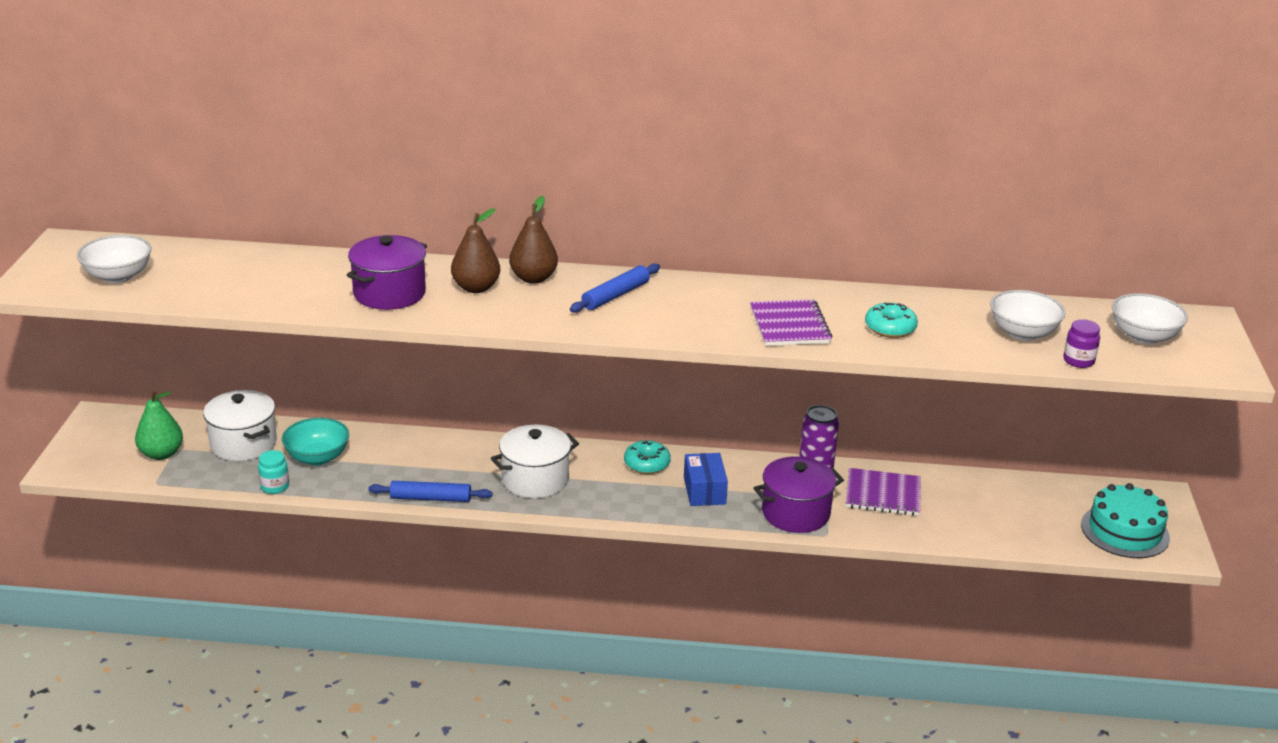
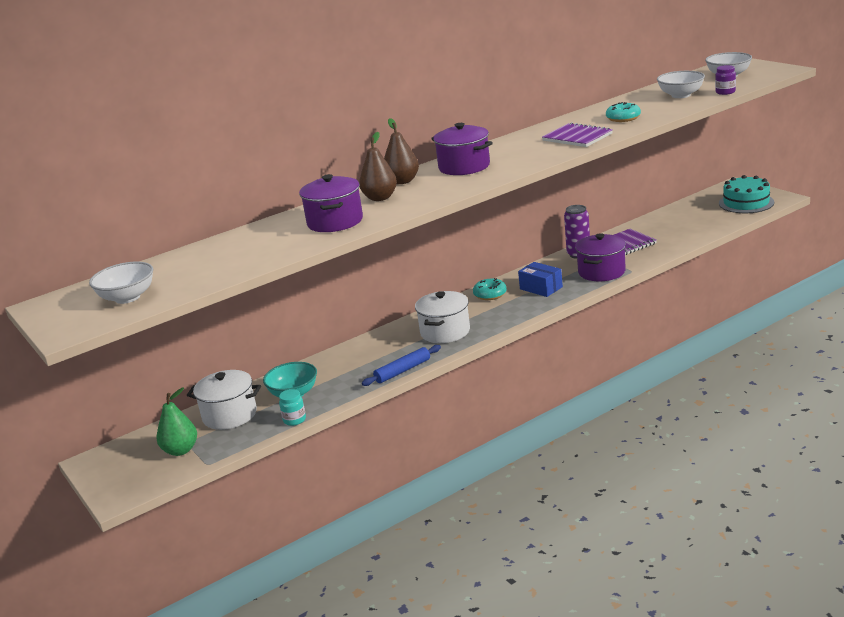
camera: 35 degrees left, 5 degrees down
(615, 295) = (464, 167): blue rolling pin -> purple pot

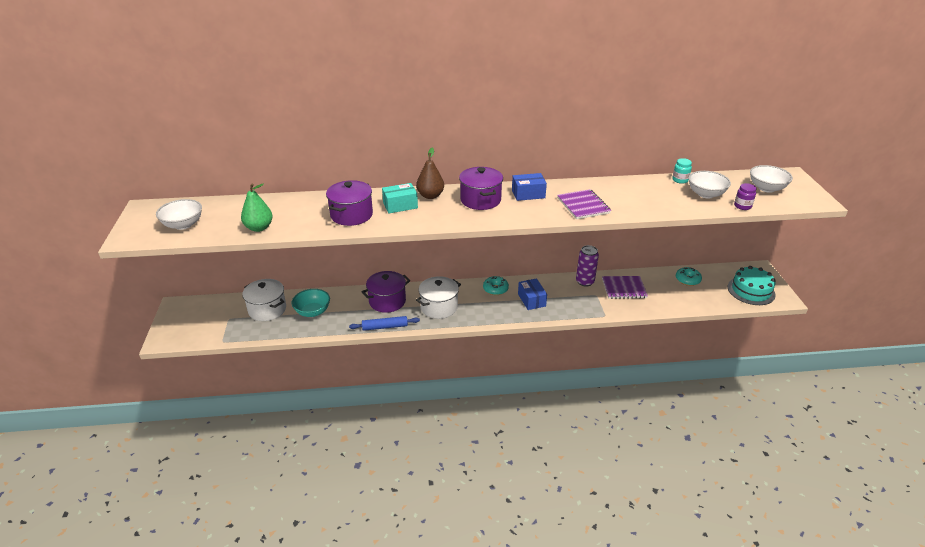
camera: 25 degrees right, 10 degrees up
(181, 450) = (220, 323): green pear -> green pear (259, 228)
(294, 420) = (293, 333): turquoise jar -> turquoise jar (680, 180)
(380, 198) = (400, 205): brown pear -> turquoise box
(508, 148) = (528, 194): none -> blue box
(601, 272) = (584, 306): purple pot -> purple pot (387, 301)
(623, 118) = (636, 200): turquoise donut -> turquoise donut (687, 280)

